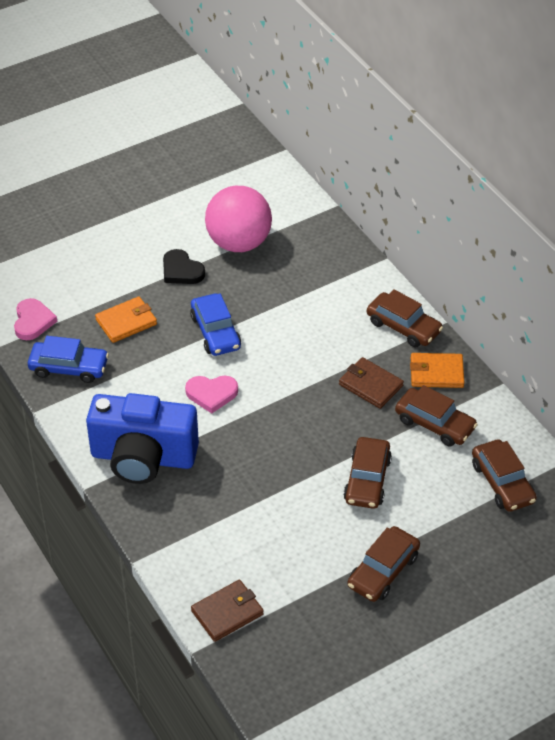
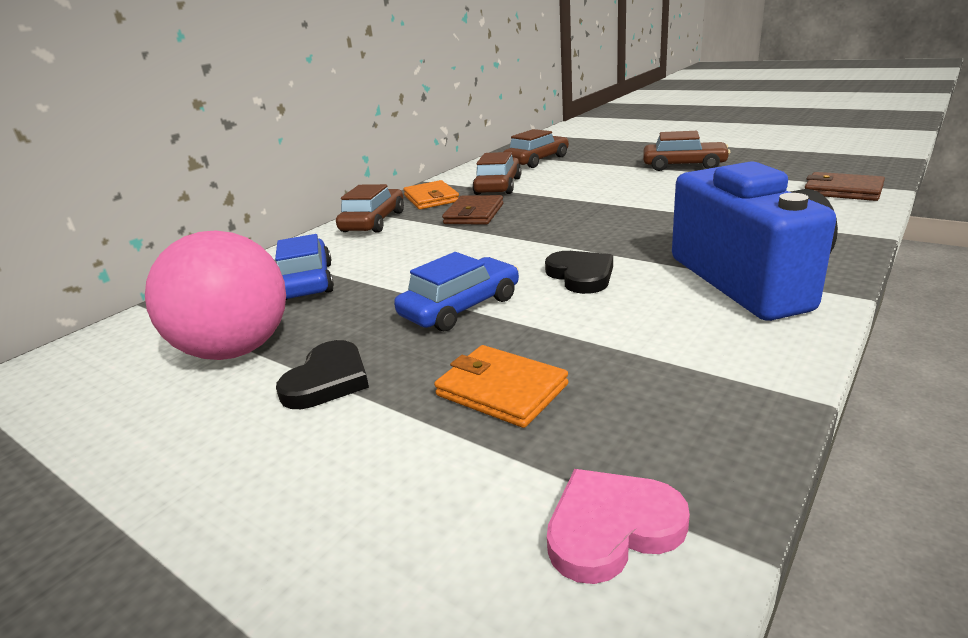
camera: 110 degrees left, 20 degrees down
(69, 368) = (681, 409): blue car -> blue car (307, 281)
(211, 394) = (581, 275): pink heart -> black heart
(367, 480) = (598, 189): brown car -> none

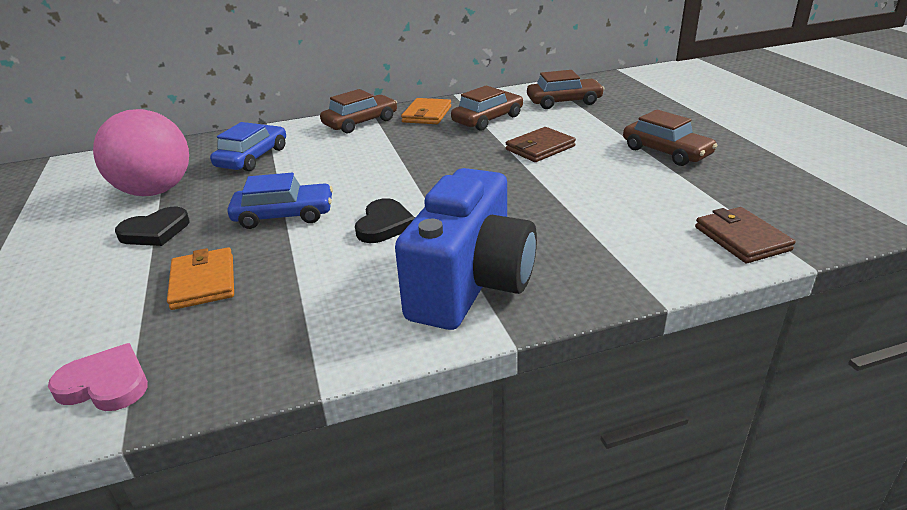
camera: 35 degrees right, 5 degrees up
(474, 214) = (425, 140): brown wallet -> brown wallet (540, 148)

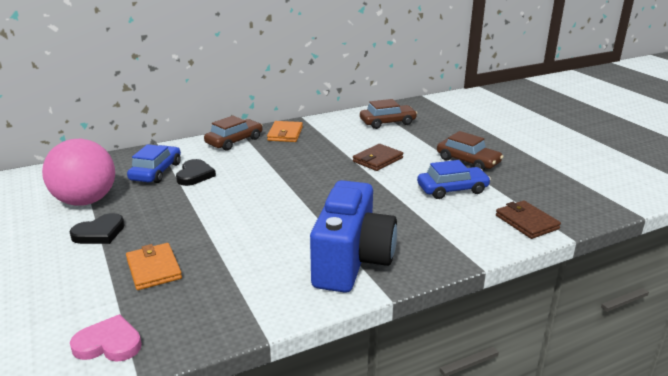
camera: 10 degrees left, 5 degrees down
(284, 215) = (198, 217): blue car -> blue car (452, 189)
(384, 225) = (277, 221): black heart -> black heart (195, 175)
(488, 119) = (333, 137): brown car -> none

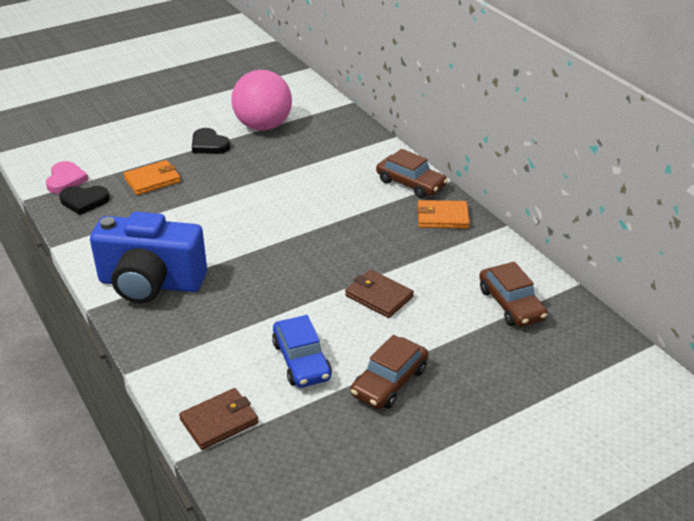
camera: 85 degrees right, 10 degrees up
(156, 172) = (325, 149): blue car -> none
(195, 175) = (320, 172): black heart -> black heart (84, 201)

